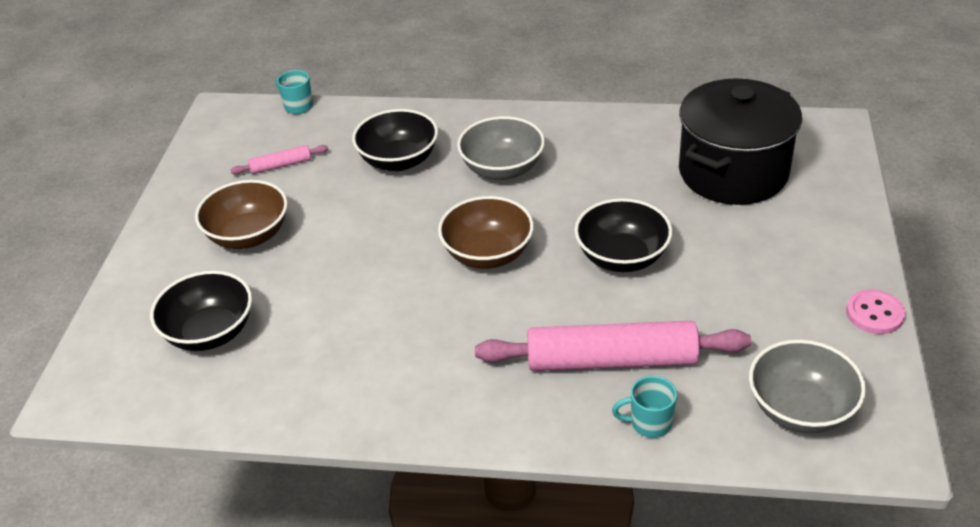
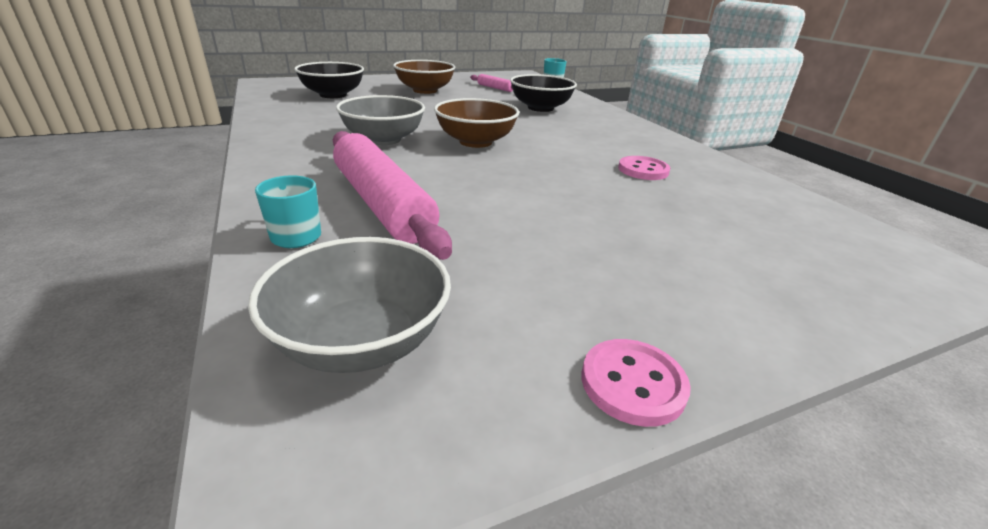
camera: 55 degrees right, 10 degrees down
(502, 169) = (578, 133): grey bowl -> grey bowl (383, 139)
(621, 173) = (643, 170): none -> pink button
(622, 257) = (531, 187): black bowl -> none
(733, 172) = (739, 219): black pot -> none

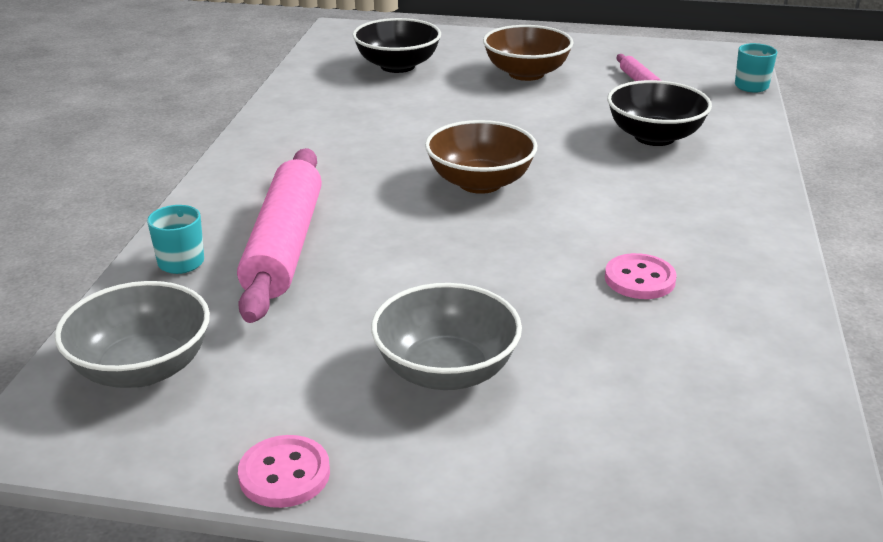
camera: 35 degrees right, 0 degrees up
(383, 139) = (377, 156): grey bowl -> grey bowl (446, 371)

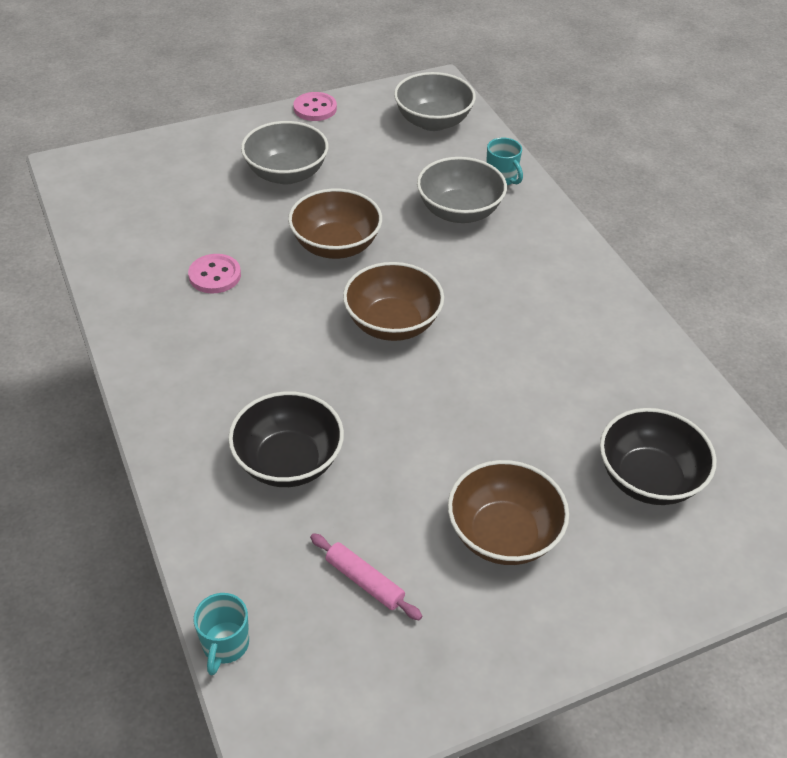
camera: 145 degrees right, 15 degrees up
(284, 246) = (459, 211): pink rolling pin -> grey bowl
(467, 261) = (336, 245): none -> brown bowl

